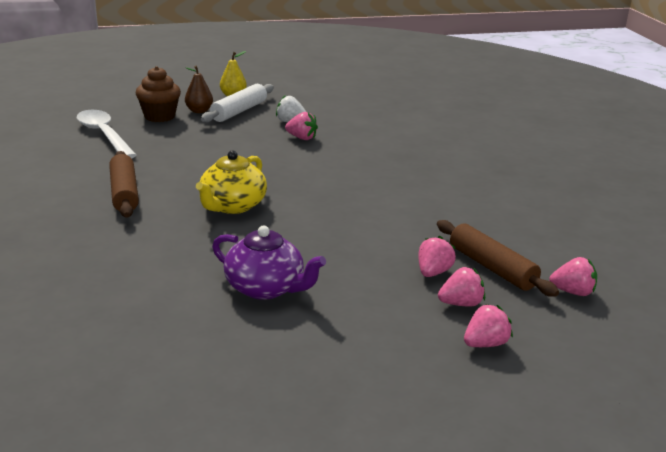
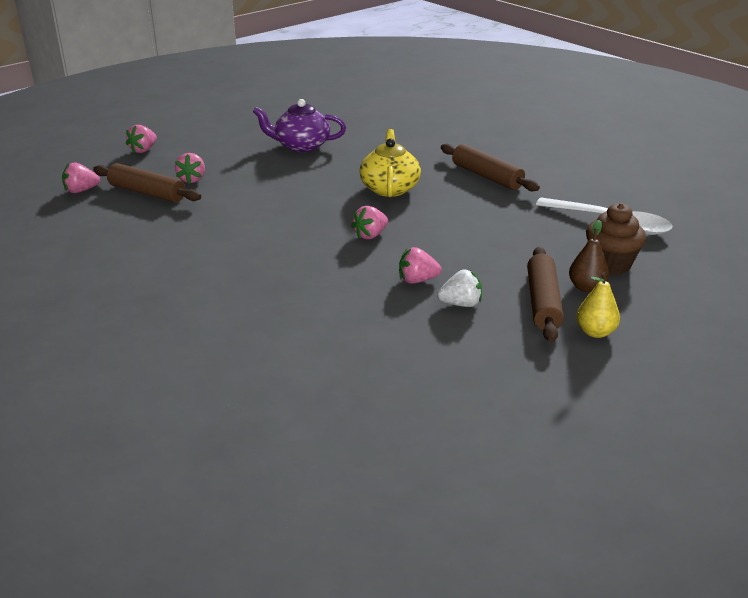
camera: 155 degrees right, 5 degrees up
(239, 111) = (542, 302): white rolling pin -> brown rolling pin
(461, 304) = (165, 166): pink strawberry -> pink strawberry (370, 235)

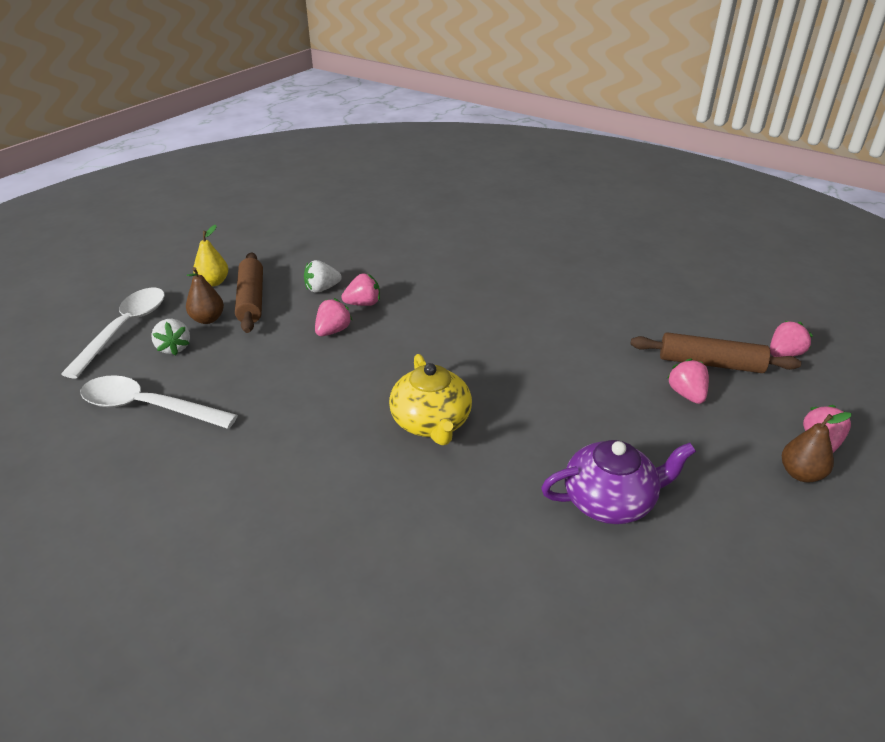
camera: 165 degrees right, 5 degrees up
(178, 141) = (800, 474): none -> brown pear
(370, 235) = (425, 345): pink strawberry -> pink strawberry (333, 331)
(487, 176) = (300, 474): brown rolling pin -> none
(610, 264) = (174, 348): brown cupcake -> white strawberry
(673, 290) = (125, 328): none -> white spoon

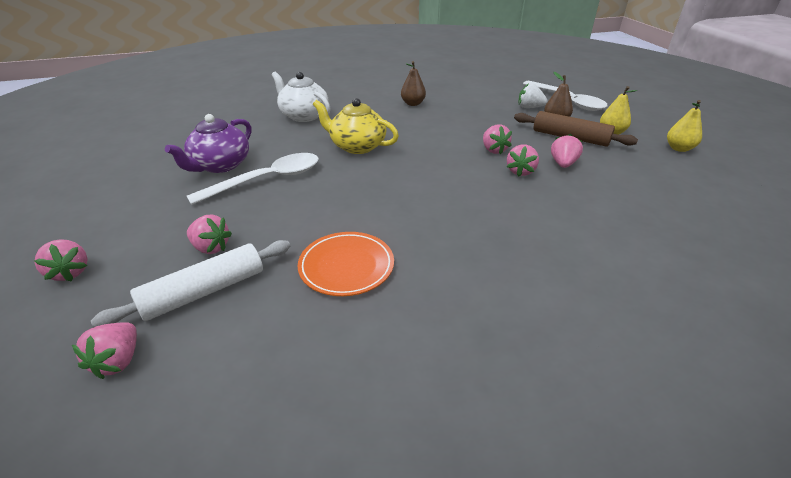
camera: 130 degrees right, 0 degrees up
(147, 407) = (477, 94): white spoon -> white spoon (268, 180)
(223, 247) = (679, 148): none -> yellow pear
(322, 289) = (563, 164): white strawberry -> pink strawberry
(402, 537) = (304, 116): none -> white teapot
(598, 323) = (346, 266): none -> orange plate
(710, 363) = (204, 292): brown rolling pin -> white rolling pin
(800, 474) = (90, 238): brown pear -> brown pear (413, 104)

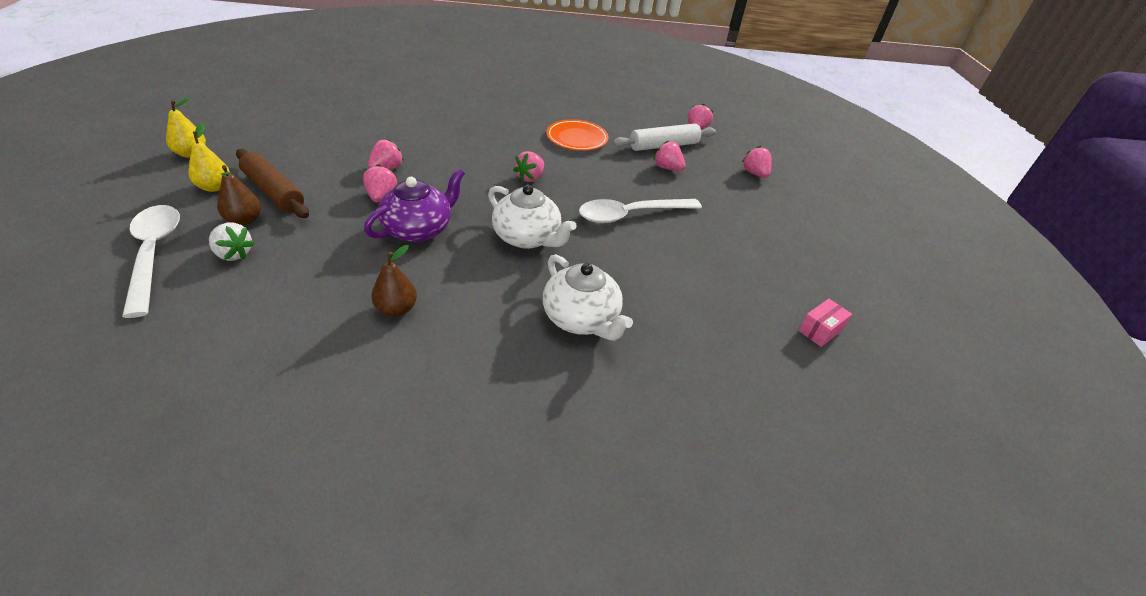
camera: 170 degrees left, 5 degrees up
(134, 135) = (820, 330): none -> pink box
(220, 165) = (683, 245): purple teapot -> purple teapot (419, 229)
(357, 146) = (527, 238): yellow teapot -> white teapot
(563, 164) = (336, 166): pink strawberry -> pink strawberry (530, 178)

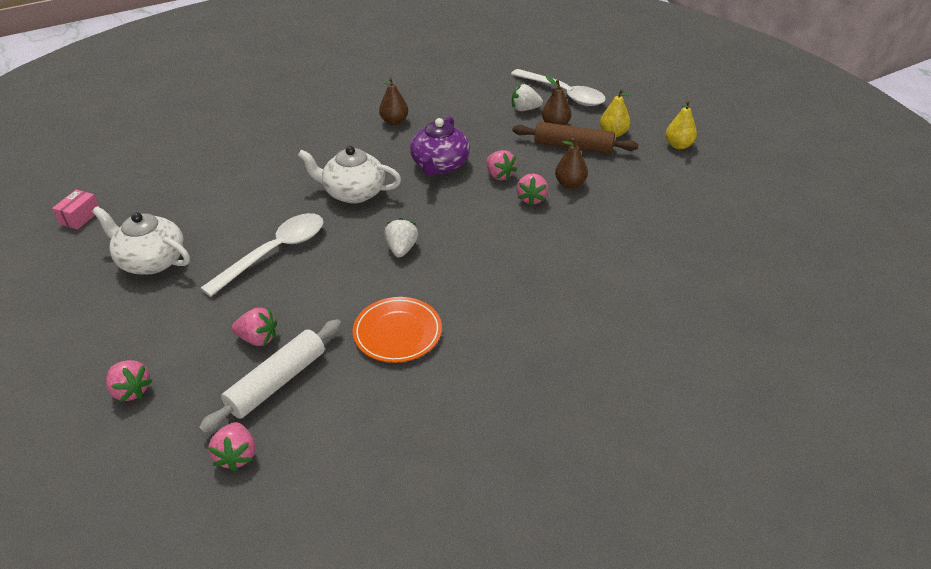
camera: 155 degrees right, 0 degrees up
(338, 165) = (570, 184): none -> brown pear
(530, 178) = (401, 249): pink strawberry -> white strawberry
(581, 319) = (274, 158): white teapot -> white teapot (151, 260)

